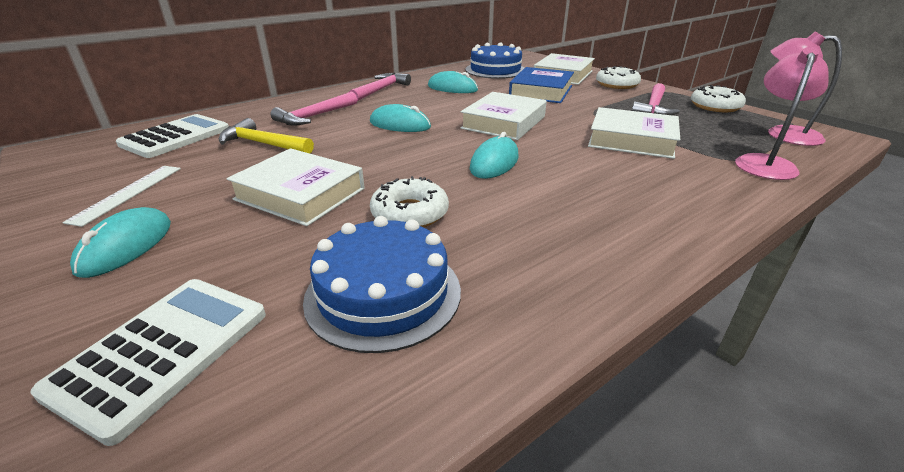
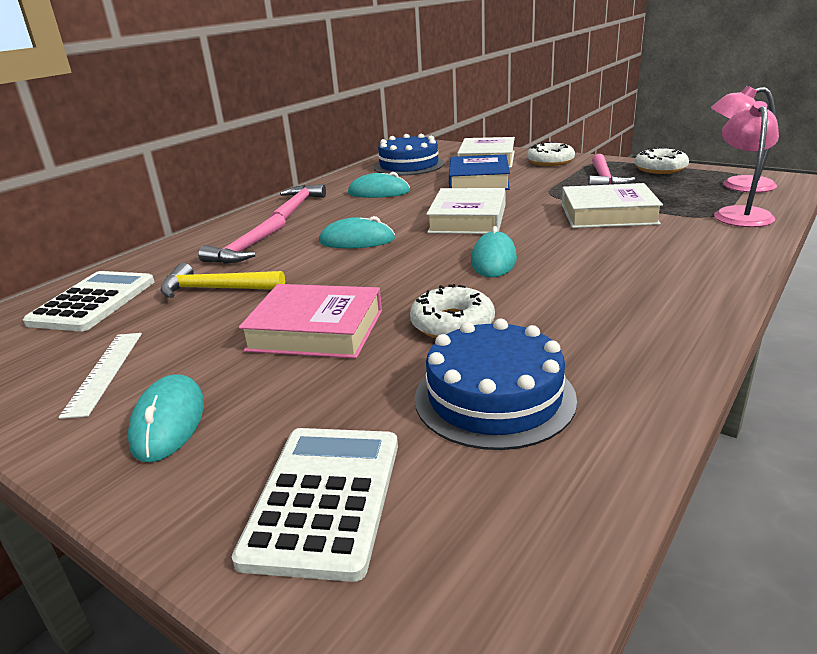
camera: 15 degrees left, 5 degrees down
(300, 194) = (316, 330): white book -> pink book

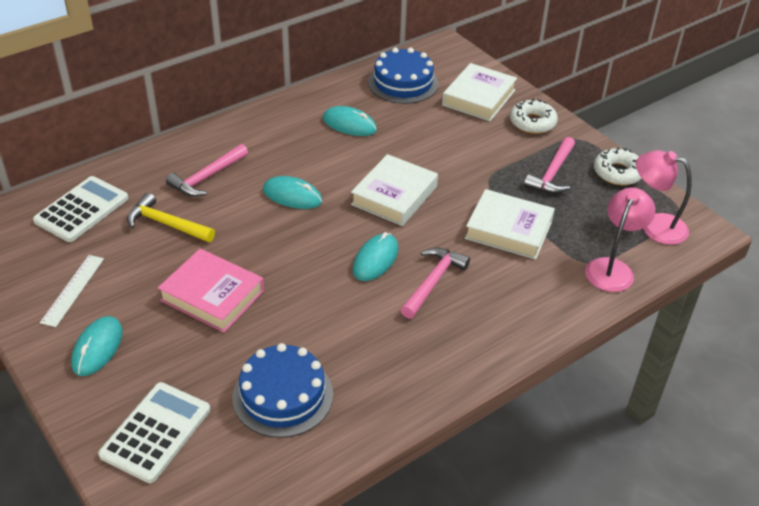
camera: 15 degrees right, 15 degrees up
(297, 207) = (271, 125): pink hammer -> pink hammer (433, 282)
(452, 324) = (301, 321): white donut -> none
(478, 180) = (445, 135): blue book -> none

